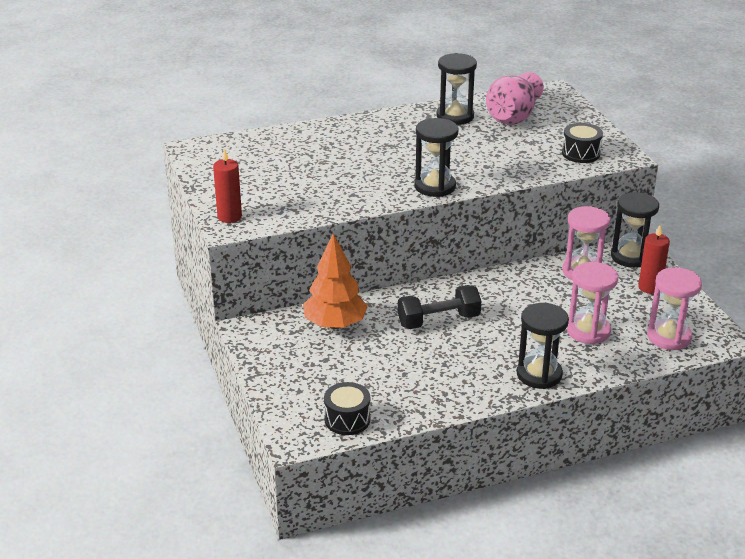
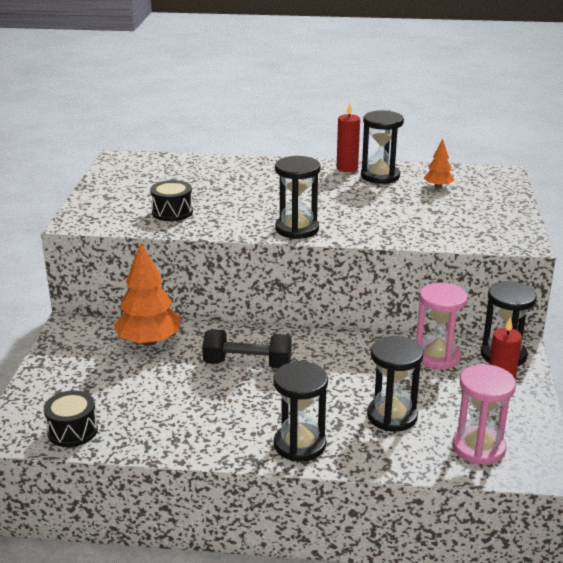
camera: 25 degrees right, 5 degrees down
(229, 217) = (86, 214): red candle -> red candle (347, 168)
(513, 117) = (438, 187): pink vase -> orange tree
(581, 153) = (477, 231): black drum -> black drum (172, 212)
(588, 331) = (392, 416): pink hourglass -> black hourglass

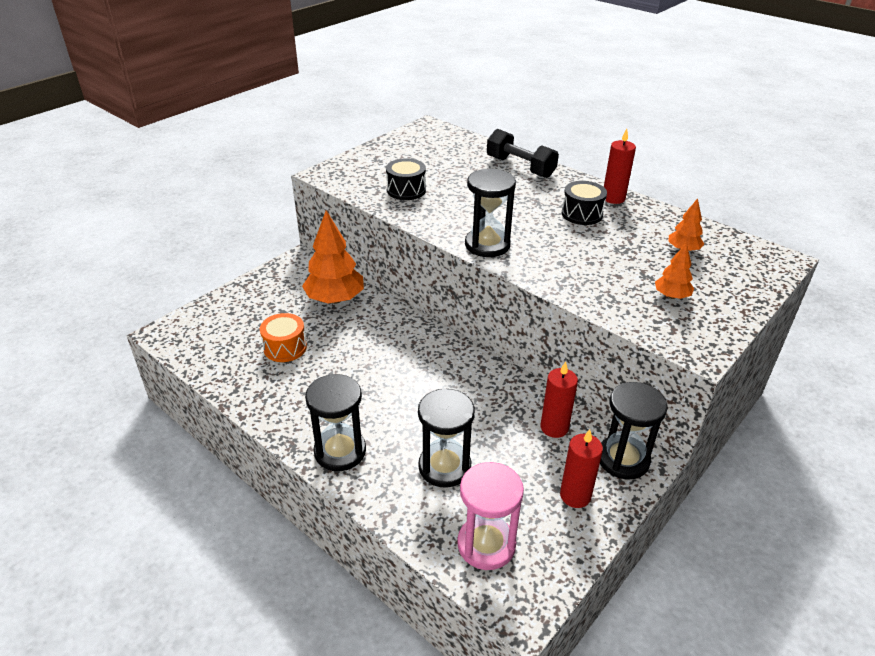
camera: 35 degrees right, 10 degrees up
(72, 431) = (204, 350): black drum -> black drum (582, 214)
(151, 395) = (285, 347): none -> orange drum
(247, 364) = (384, 354): black dumbbell -> black dumbbell (520, 167)
(380, 176) = (636, 217): black hourglass -> none
(437, 356) = (554, 427): pink hourglass -> red candle
(467, 217) = (671, 296): none -> orange tree

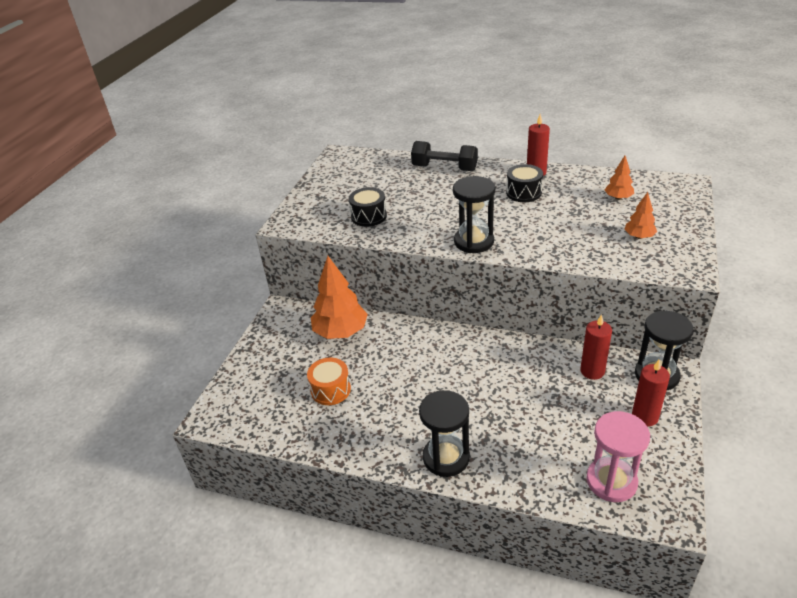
camera: 20 degrees left, 0 degrees up
(444, 466) = (536, 435): black hourglass -> none

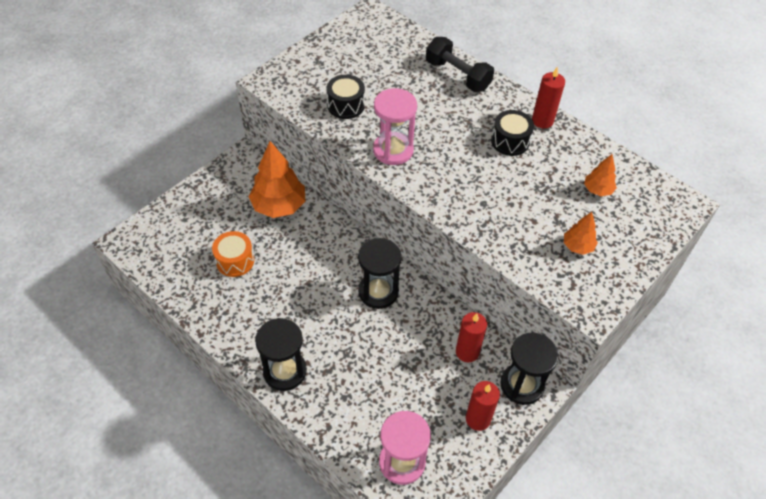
camera: 20 degrees right, 15 degrees up
(435, 231) = (393, 150): none -> pink hourglass
(474, 242) = (418, 179): black hourglass -> black hourglass (378, 292)

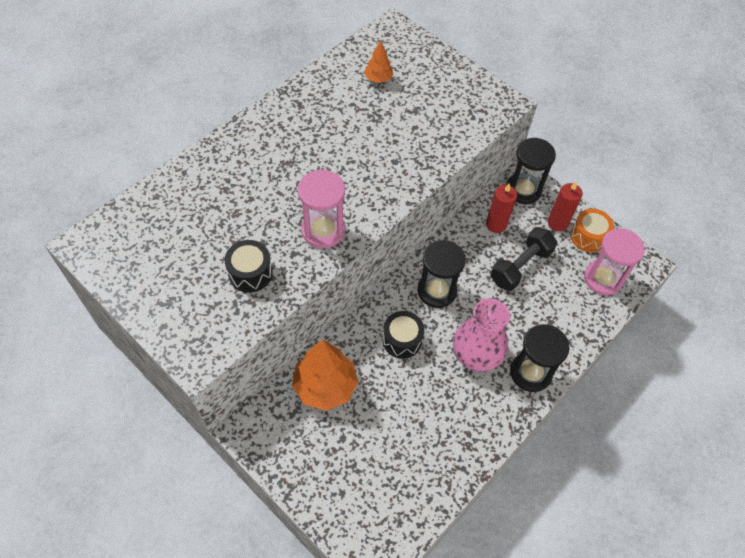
camera: 90 degrees left, 5 degrees up
(235, 261) = (402, 429): orange drum -> orange drum (588, 237)
(305, 323) = (476, 355): none -> pink vase
(457, 75) = (213, 166): black dumbbell -> black dumbbell (520, 266)
(510, 141) = (315, 132): black drum -> black drum (402, 340)
(542, 121) = (288, 104): red candle -> none
(577, 246) = (442, 101): orange tree -> none

